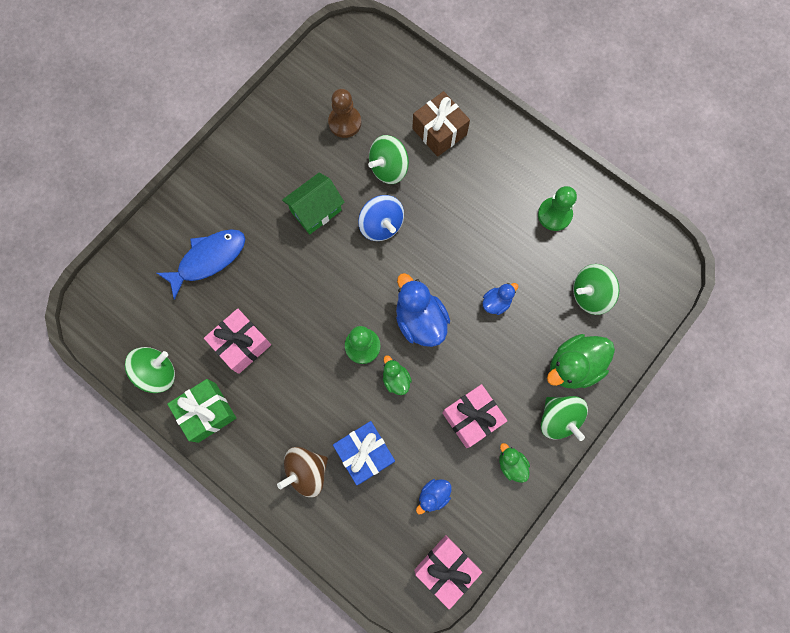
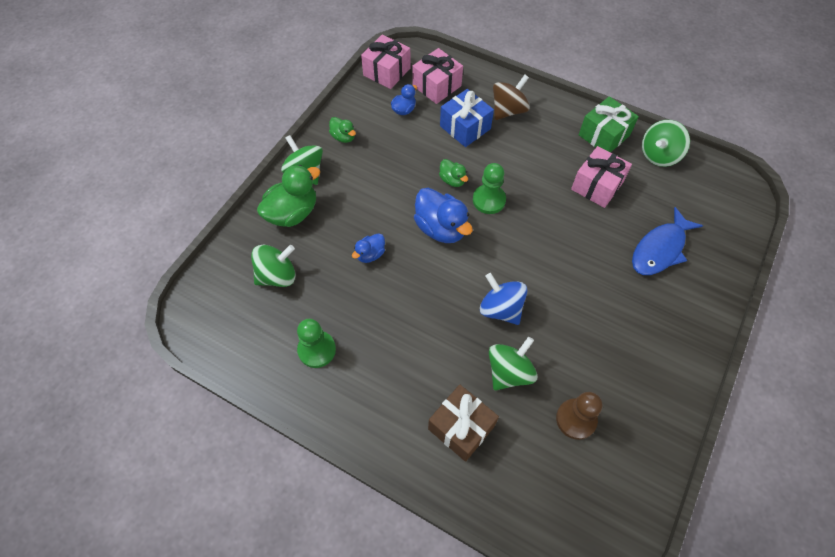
camera: 170 degrees right, 15 degrees down
(316, 211) = (573, 312): green house -> none
(472, 418) = (381, 162): pink gift -> pink gift (437, 86)

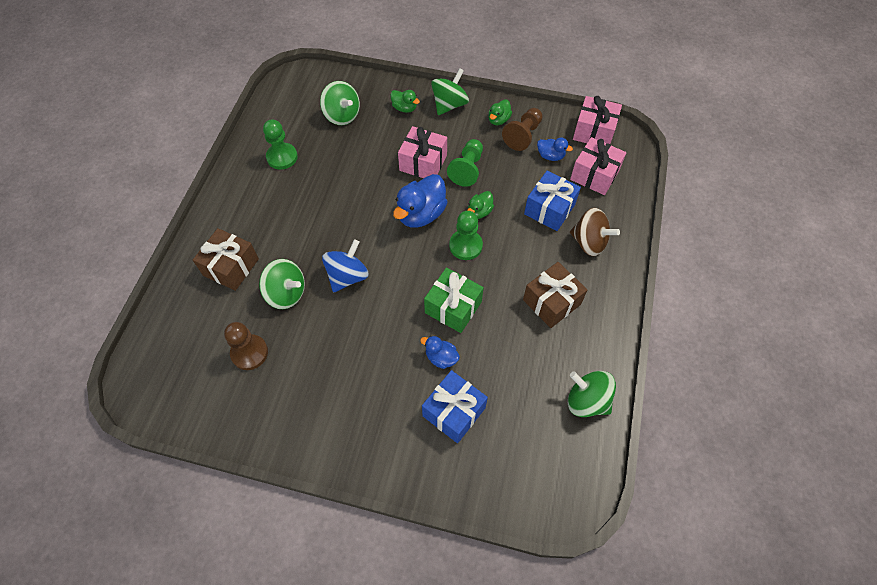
camera: 75 degrees right, 0 degrees up
(292, 213) = (404, 108): green duck -> green duck, size x0.54
(370, 254) = (378, 169): blue duck -> blue duck (441, 357)
(371, 123) = (523, 135): none -> brown pawn
(397, 177) = (467, 169): none -> green pawn
(563, 152) = (551, 302): none -> brown gift
(597, 186) = (518, 340): pink gift -> pink gift (423, 163)
(604, 135) = (593, 339): green gift -> green gift (453, 307)
(660, 249) = (454, 412): blue fish -> blue gift

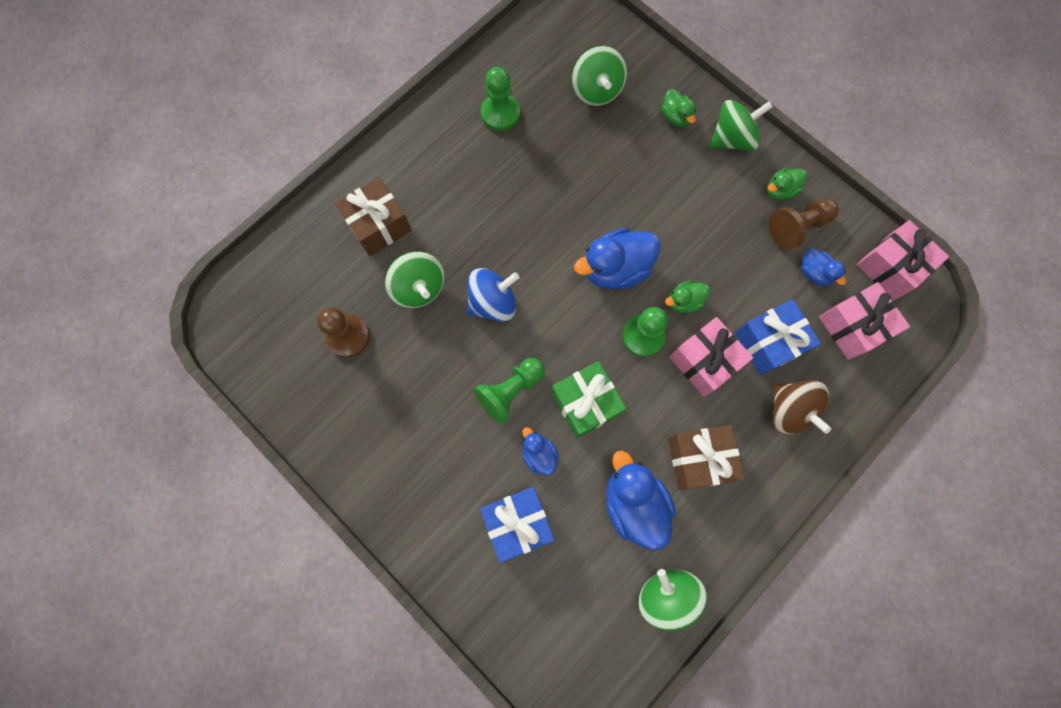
camera: 30 degrees right, 15 degrees up
(423, 163) = (655, 203): pink gift -> pink gift (704, 361)
(467, 169) = (702, 238): green pawn -> green pawn (510, 391)
(527, 354) = (633, 503): none -> blue duck

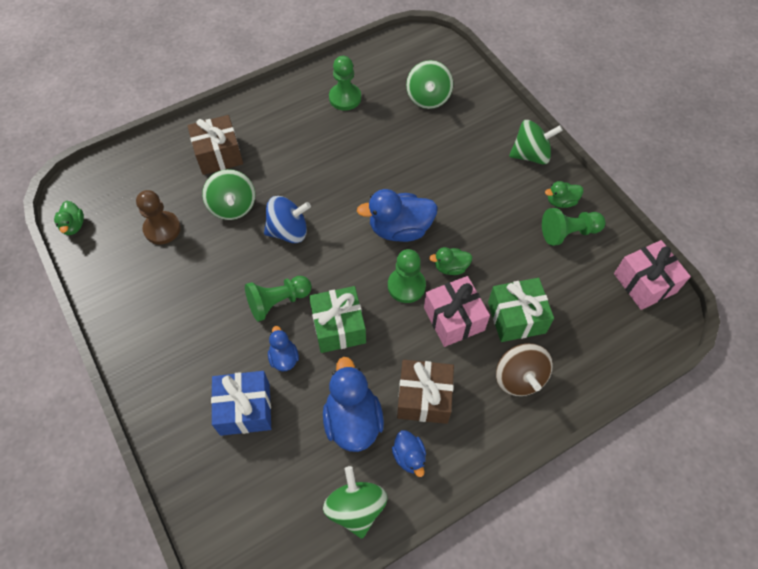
camera: 15 degrees right, 15 degrees down
(675, 117) = (487, 129): green duck -> green duck (73, 226)
(769, 342) = (516, 317): blue gift -> green gift
(797, 227) = (568, 233): brown pawn -> green pawn
(814, 273) = (573, 271): blue duck -> blue duck (409, 456)
(853, 327) = (597, 323): pink gift -> none

